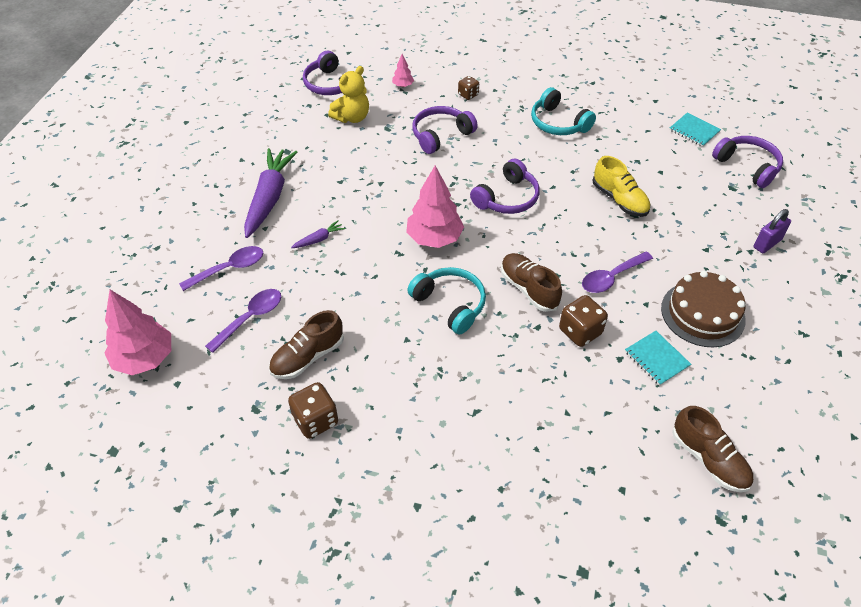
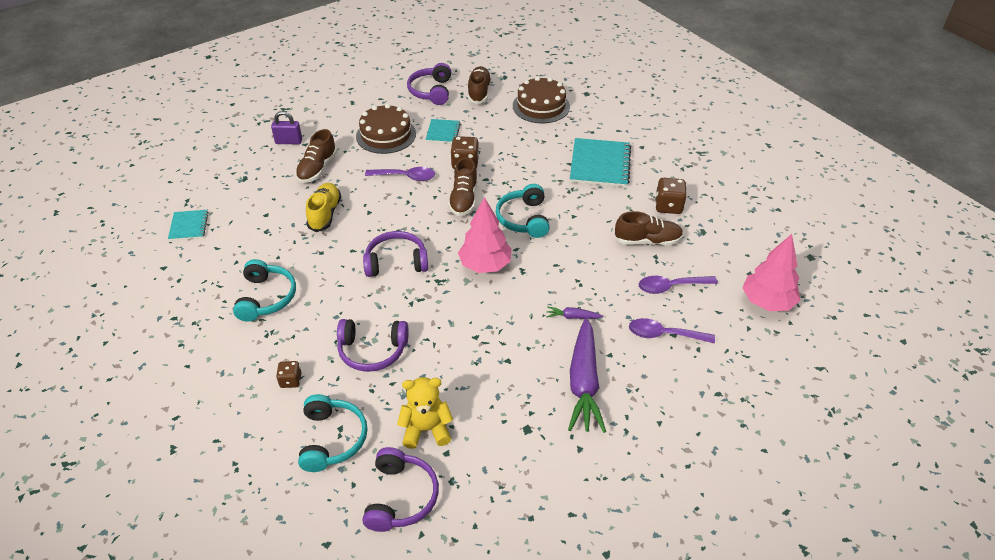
camera: 140 degrees left, 5 degrees down
(269, 197) = (584, 383): purple carrot -> purple carrot turned 45 degrees counterclockwise
(403, 85) = (332, 439): pink tree -> turquoise headphones
(441, 434) = (600, 164): none -> turquoise notebook
(609, 491) = (541, 106): none -> brown cake
(695, 234) = (317, 169): none -> brown shoe
(747, 166) = (208, 183): purple headphones -> purple headphones (431, 91)

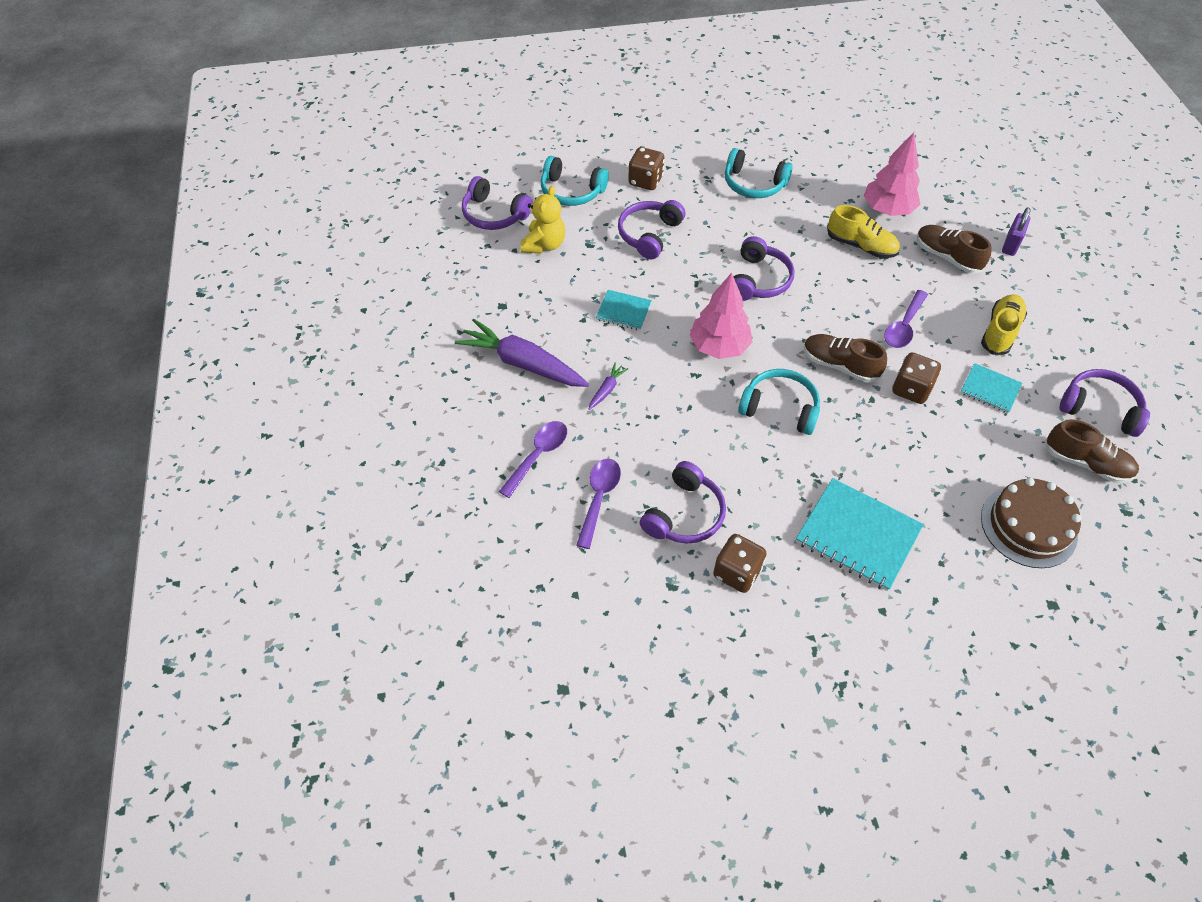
camera: 115 degrees right, 10 degrees up
(189, 226) = (881, 152): turquoise notebook -> turquoise notebook (623, 311)
(291, 381) = (645, 181): brown dice -> brown dice, size x1.61
(386, 135) = (1000, 332): brown cake -> yellow shoe
(647, 241) = (684, 514): brown shoe -> purple headphones
(767, 302) = (522, 584): pink tree -> pink tree (887, 210)

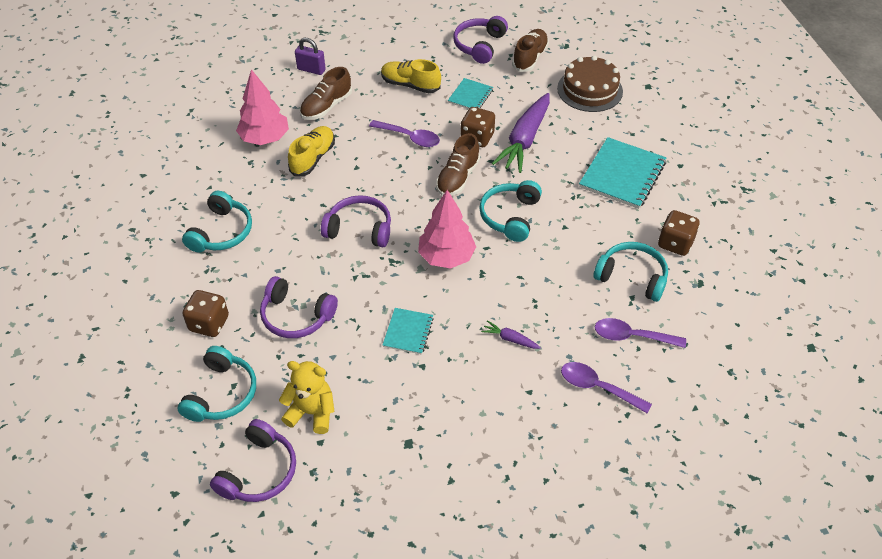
camera: 95 degrees left, 5 degrees down
(522, 363) = (488, 413): purple carrot -> purple carrot (524, 140)
(684, 514) = (632, 277): purple headphones -> turquoise headphones

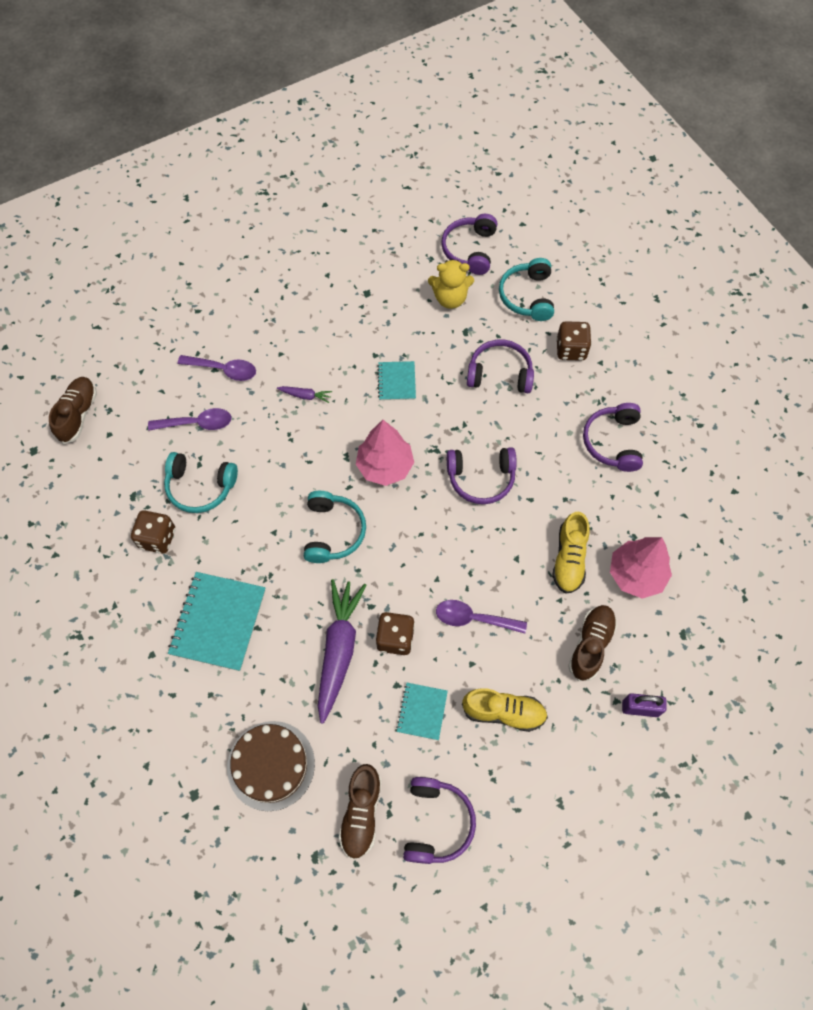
camera: 165 degrees right, 15 degrees up
(221, 232) = (613, 442): turquoise headphones -> purple headphones
(458, 178) = (401, 571): brown shoe -> brown shoe (78, 414)

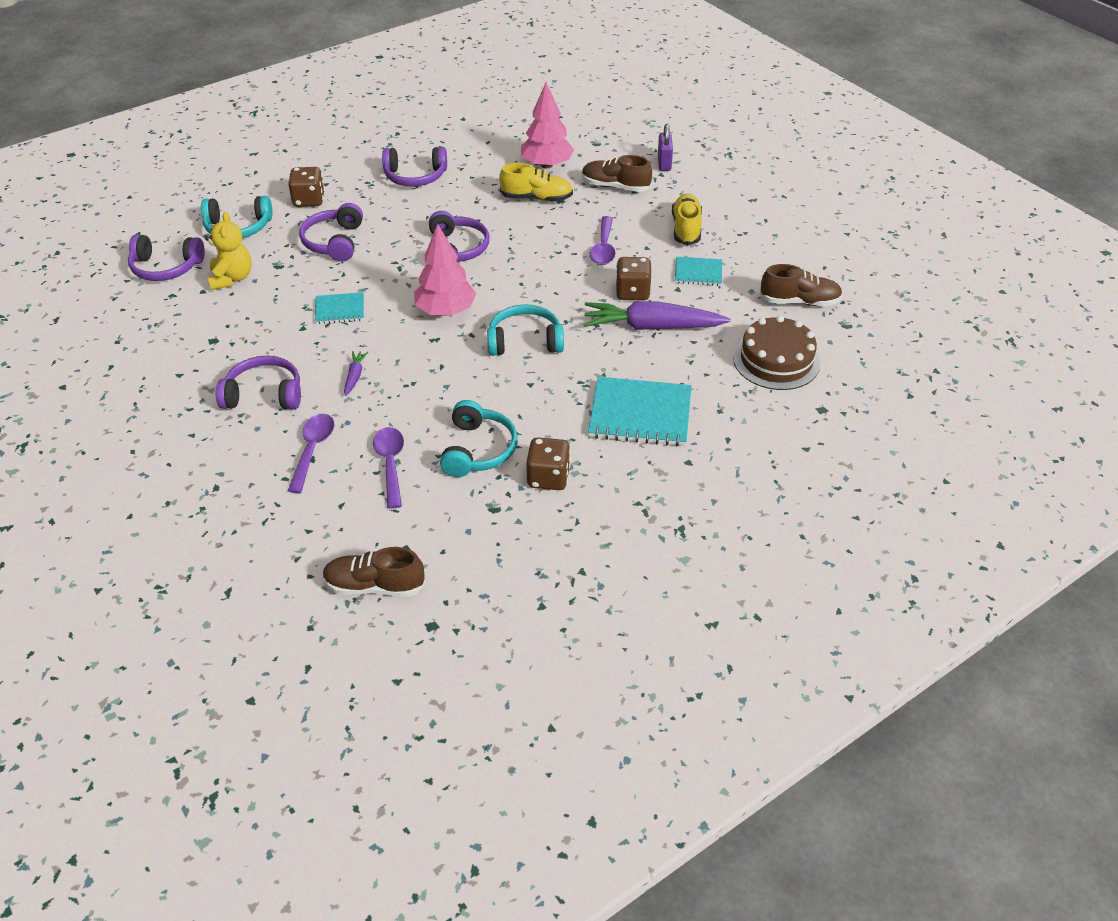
camera: 95 degrees left, 20 degrees down
(436, 822) = (791, 260): purple headphones -> purple headphones (264, 394)

